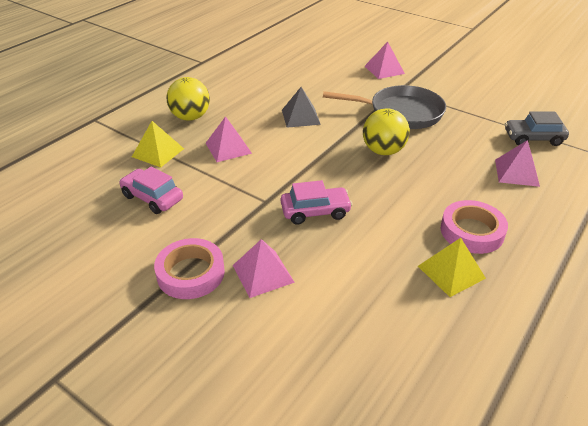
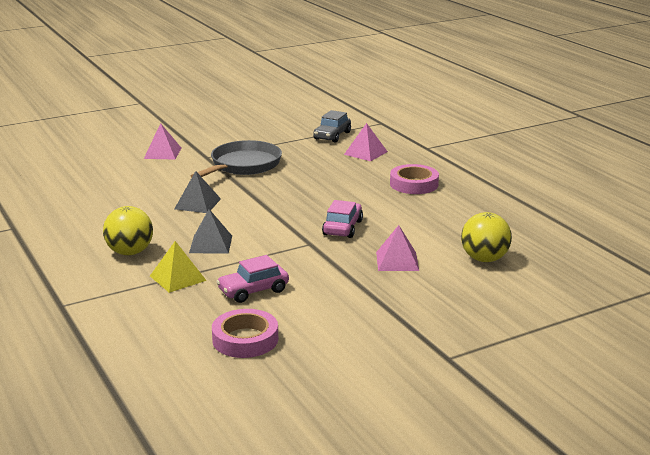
camera: 65 degrees left, 15 degrees down
(190, 273) = (373, 288): pink tape -> pink tape (245, 339)
(228, 148) = (210, 244): pink pyramid -> grey pyramid
(383, 151) = (290, 185): yellow ball -> yellow ball (484, 259)
(451, 272) = (447, 201): yellow pyramid -> none

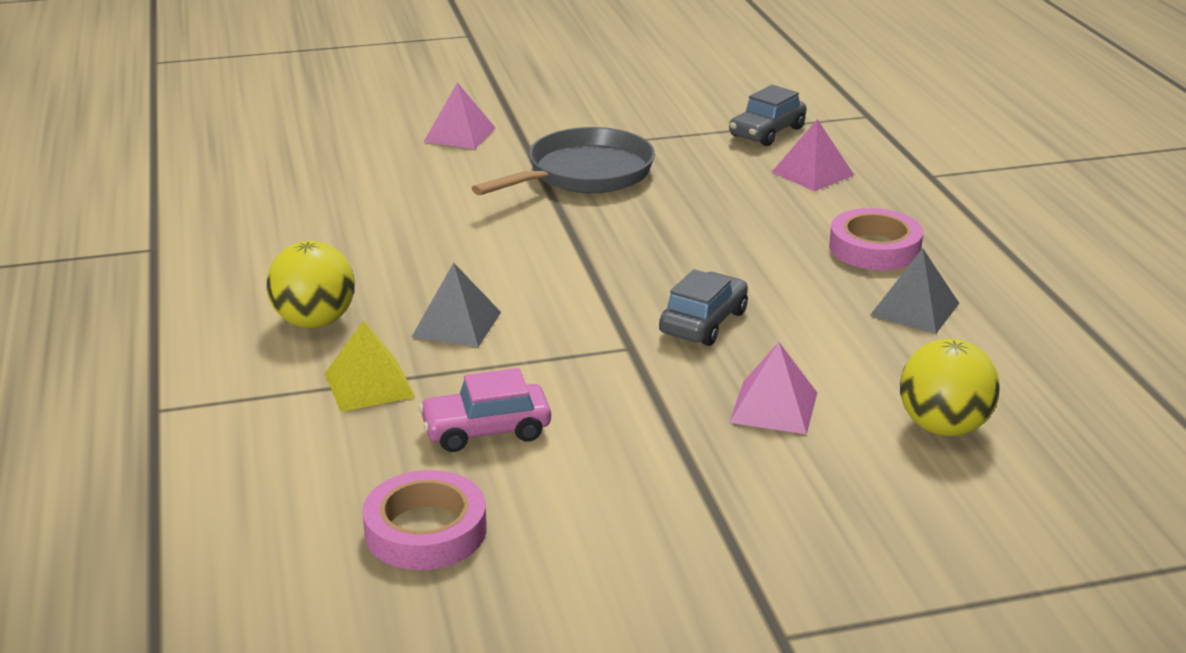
camera: 15 degrees right, 5 degrees up
(197, 204) = (471, 240): grey pyramid -> grey pyramid (914, 309)
(342, 228) = (703, 322): pink car -> grey car

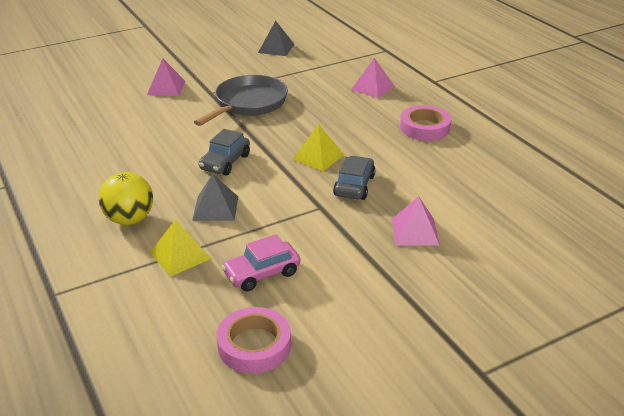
camera: 15 degrees left, 5 degrees up
(663, 270) = (318, 157): none -> yellow pyramid
(767, 132) = (337, 66): grey car -> grey car (225, 162)
(914, 309) = (461, 161): grey pyramid -> grey pyramid (276, 48)
(943, 427) = (508, 229): yellow ball -> none

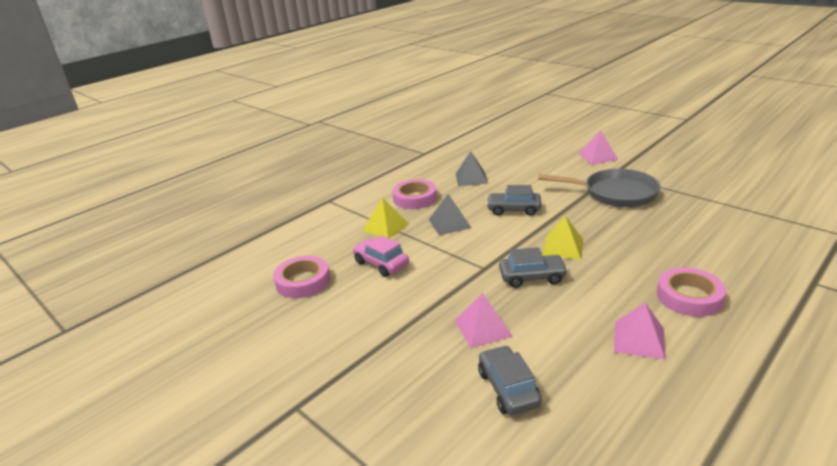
camera: 75 degrees right, 5 degrees down
(129, 219) = (415, 198): yellow ball -> pink tape
(276, 48) = (738, 177): grey pyramid -> grey pyramid (471, 178)
(372, 87) = (735, 245): pink pyramid -> pink pyramid (639, 339)
(497, 238) = (508, 388): none -> grey car

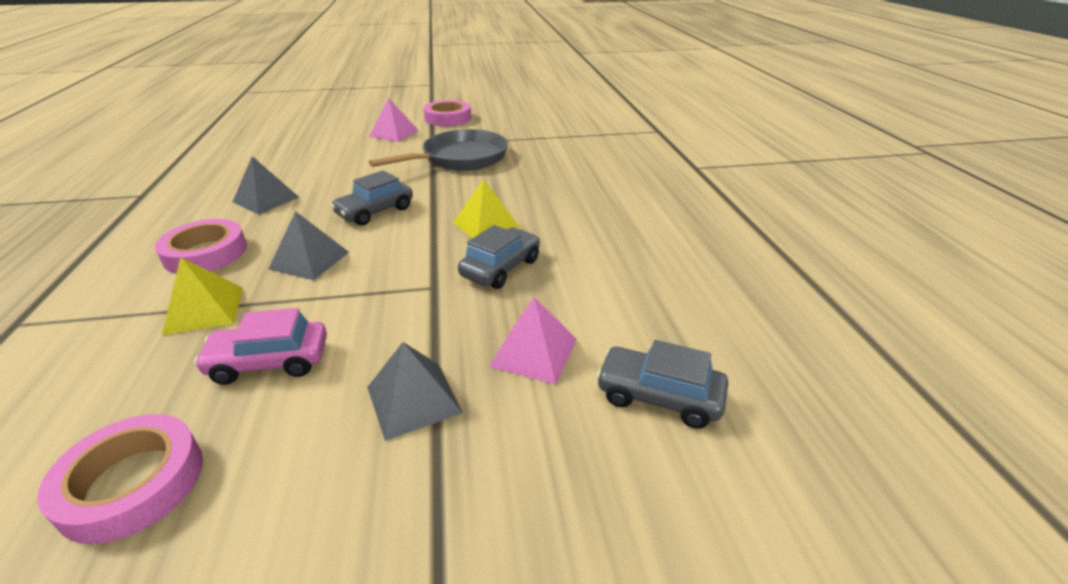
camera: 55 degrees left, 5 degrees up
(408, 313) = (413, 399): none -> grey pyramid
(639, 339) = (674, 269): pink pyramid -> none
(689, 297) = (648, 215): pink tape -> pink tape (448, 118)

